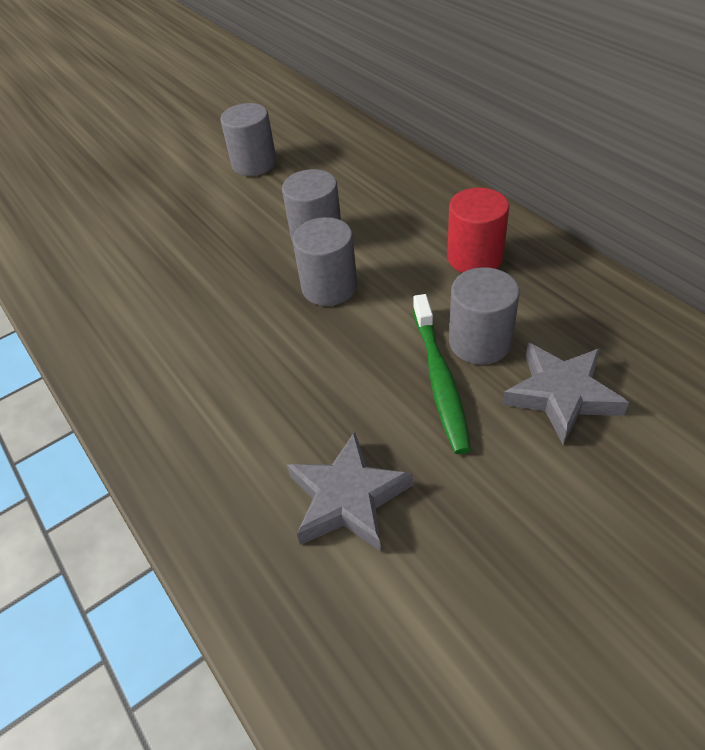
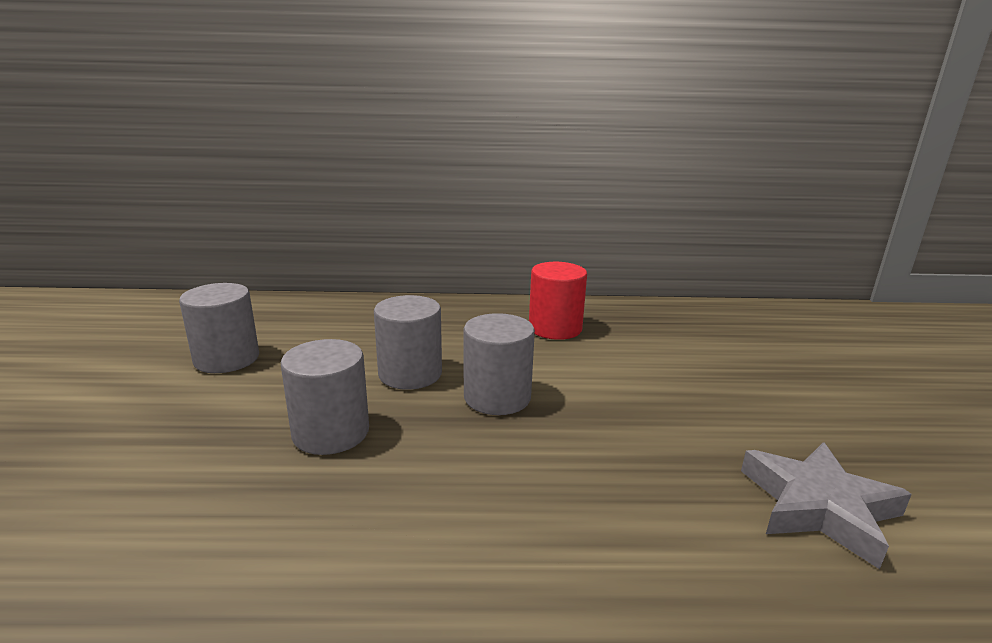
camera: 60 degrees left, 25 degrees down
(440, 379) = (687, 397): green toothbrush -> none
(480, 342) = (658, 365): grey cylinder -> grey cylinder (331, 433)
(561, 395) = (747, 361): grey star -> none

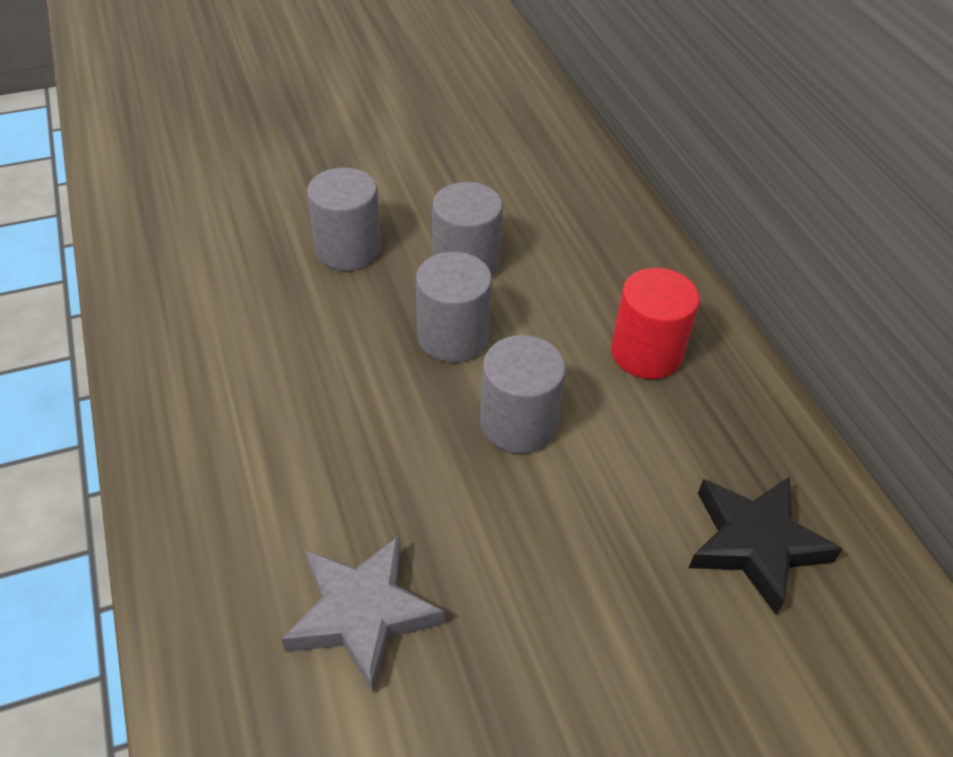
camera: 70 degrees right, 25 degrees up
(227, 359) = (431, 144): grey cylinder -> grey cylinder (518, 423)
(724, 334) = (755, 544): none -> black star

